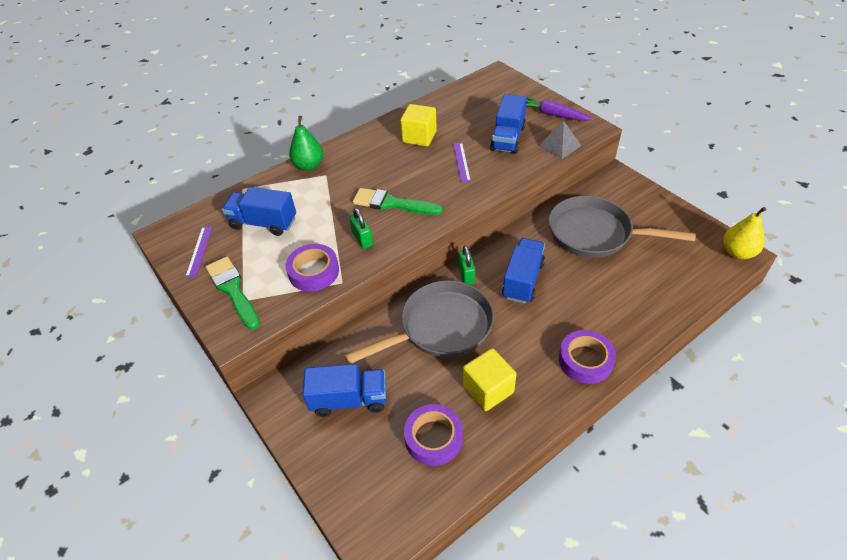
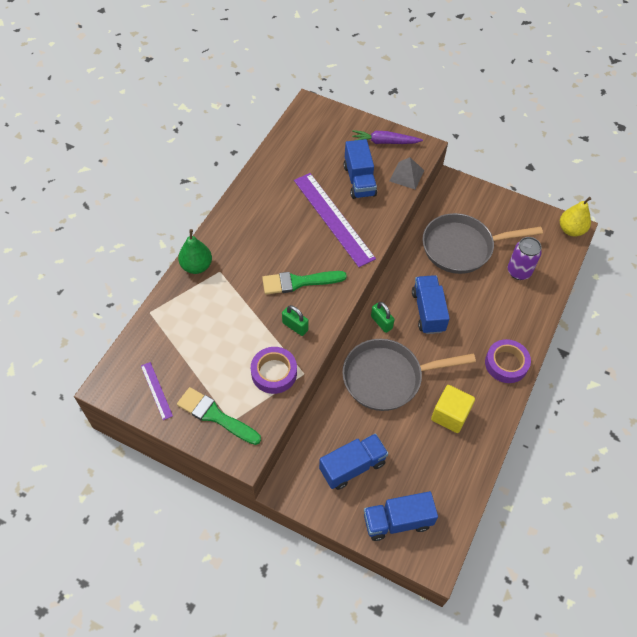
camera: 30 degrees left, 10 degrees up
(263, 223) = (196, 341): blue truck -> blue truck (397, 521)
(419, 137) = (280, 202): yellow cube -> none
(433, 438) = (432, 469): purple tape -> none
(440, 327) = (387, 378): grey pan -> grey pan turned 135 degrees counterclockwise
(461, 162) = (333, 218): purple ruler -> purple ruler, size x2.19
(650, 274) = (519, 271): none -> purple can

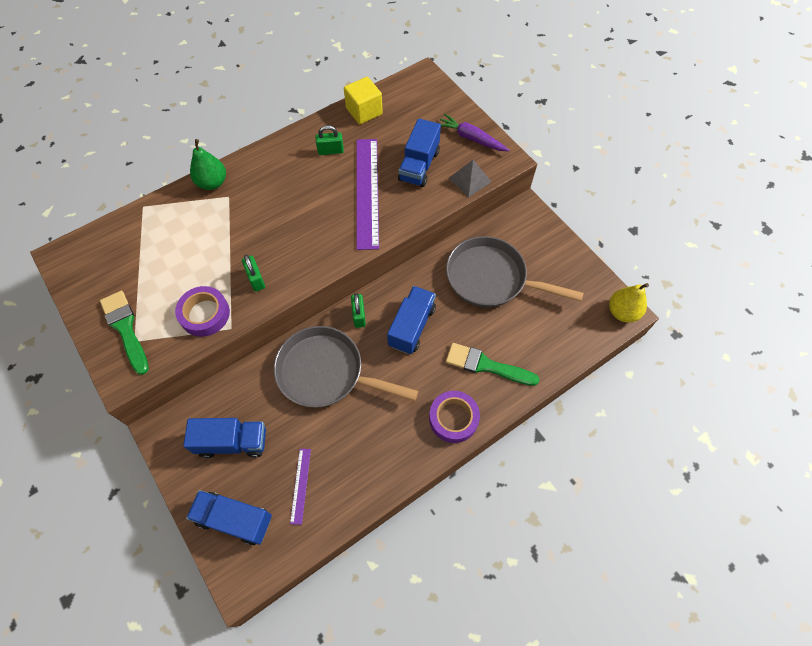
camera: 30 degrees right, 5 degrees up
(156, 390) = (95, 280): purple ruler -> purple ruler (300, 485)
(278, 198) = (330, 151): none -> green padlock
(299, 282) = (290, 238): green brush -> green brush (486, 365)
(450, 415) = (360, 441): yellow cube -> yellow cube (364, 111)
(519, 271) = (534, 330): purple can -> none

